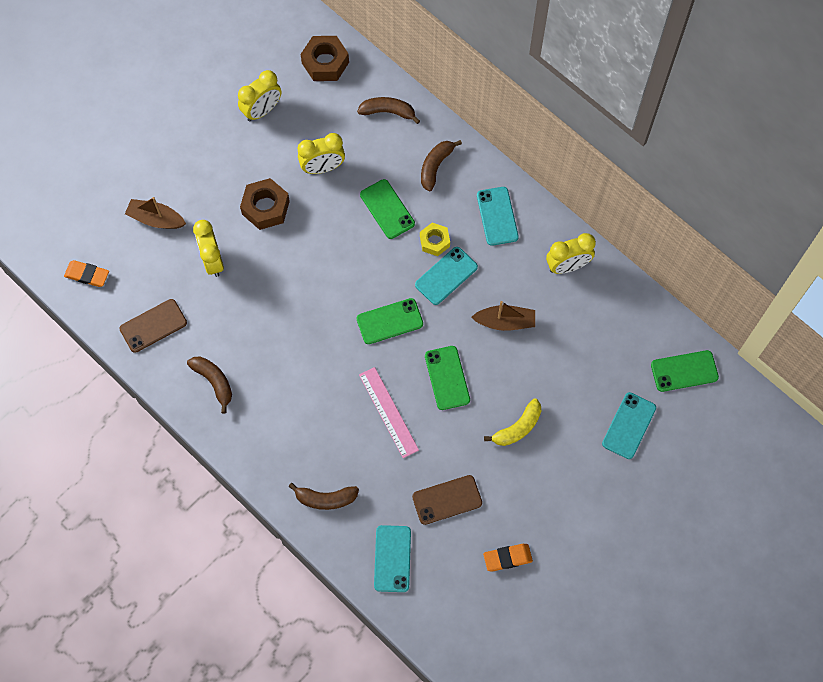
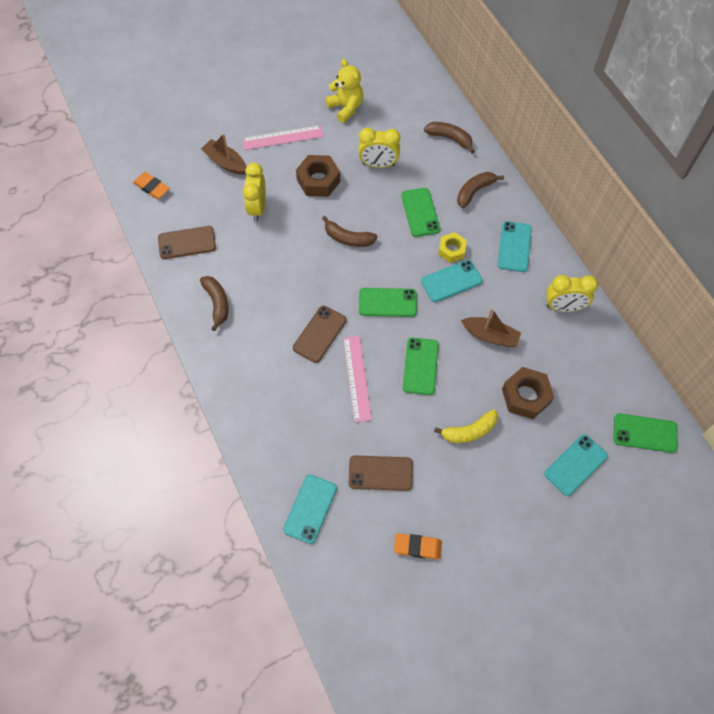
camera: 20 degrees right, 5 degrees down
(207, 169) = (282, 137): none -> pink ruler
(262, 110) = (346, 108): yellow clock -> yellow teddy bear
(325, 63) = (412, 87): brown nut -> brown nut (525, 396)
(325, 499) = (271, 434): brown banana -> brown banana (348, 238)
(333, 379) = (319, 334): none -> brown phone

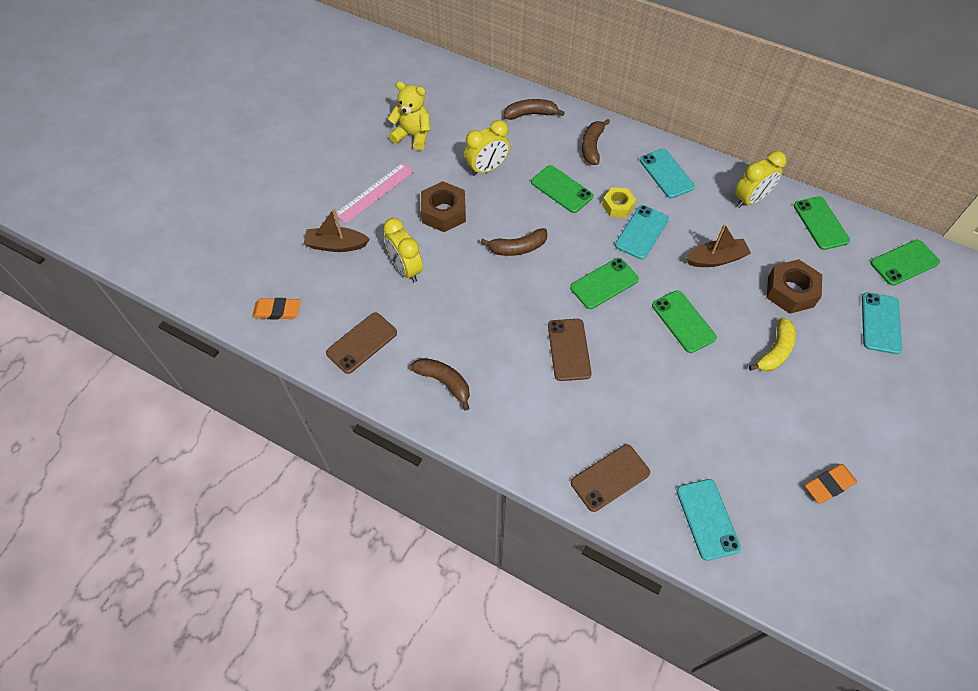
camera: 35 degrees left, 5 degrees down
(357, 378) = (638, 368): pink ruler -> none
(380, 473) = (737, 440): brown phone -> brown phone (610, 478)
(604, 360) = (820, 223): none -> green phone

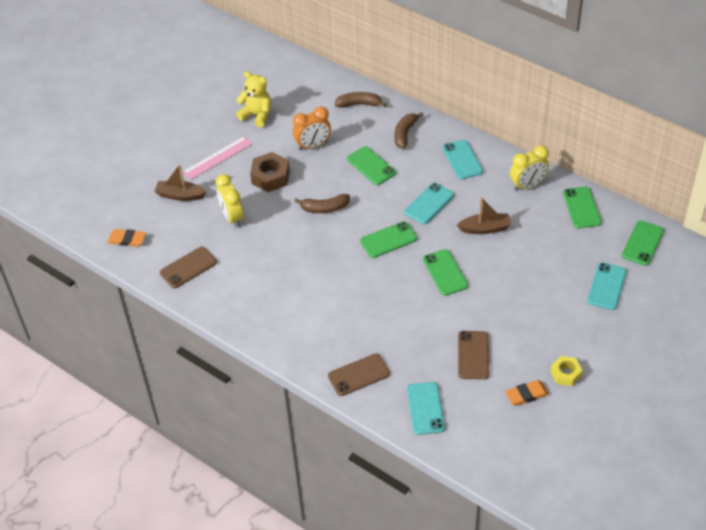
camera: 10 degrees right, 10 degrees down
(444, 382) = (246, 300): brown banana -> none
(487, 168) = (313, 145): yellow clock -> orange clock
(569, 349) = (348, 285): brown phone -> brown phone (473, 355)
(618, 206) = (414, 182): yellow nut -> yellow nut (565, 374)
(775, 351) = (513, 300): yellow banana -> none
(790, 291) = (539, 257): brown nut -> none
(904, 263) = (642, 243): green phone -> green phone turned 45 degrees counterclockwise

